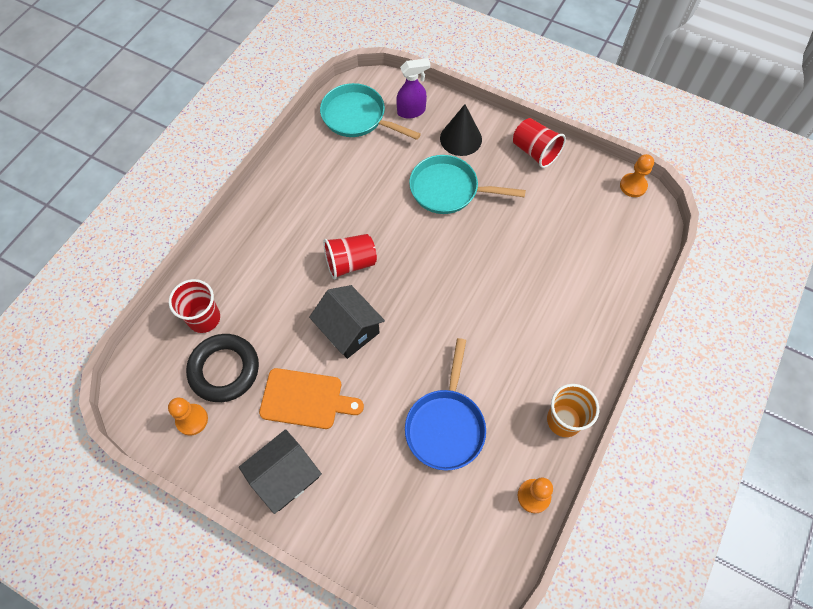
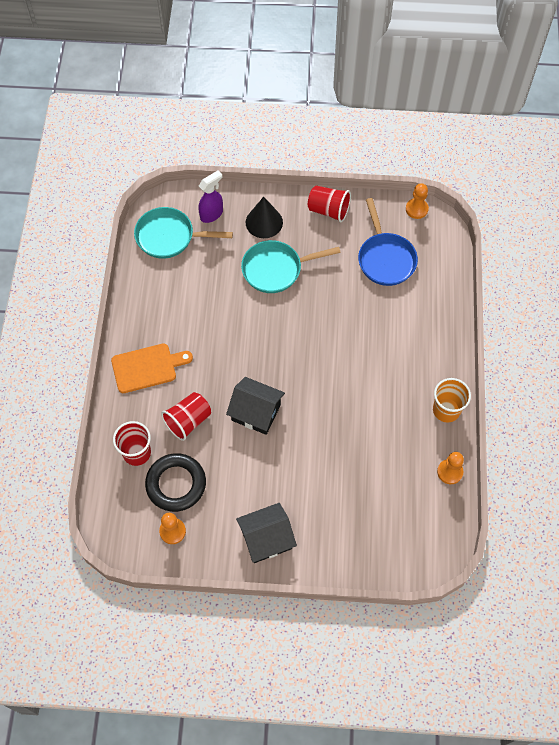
camera: 25 degrees left, 0 degrees up
(285, 476) = (266, 539): black house -> black house turned 45 degrees clockwise
(305, 399) = (251, 478): orange cutting board -> orange cutting board (147, 367)
(350, 263) = (229, 360): red cup -> red cup (188, 421)
(445, 425) = (364, 451): blue pan -> blue pan (385, 259)

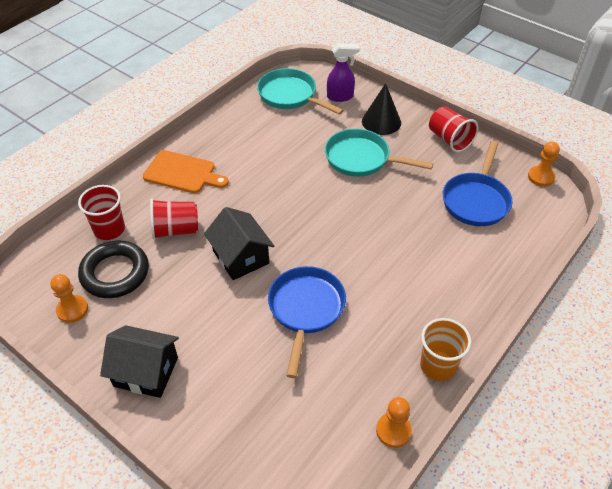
camera: 35 degrees right, 15 degrees down
(334, 424) = (306, 310): none -> blue pan

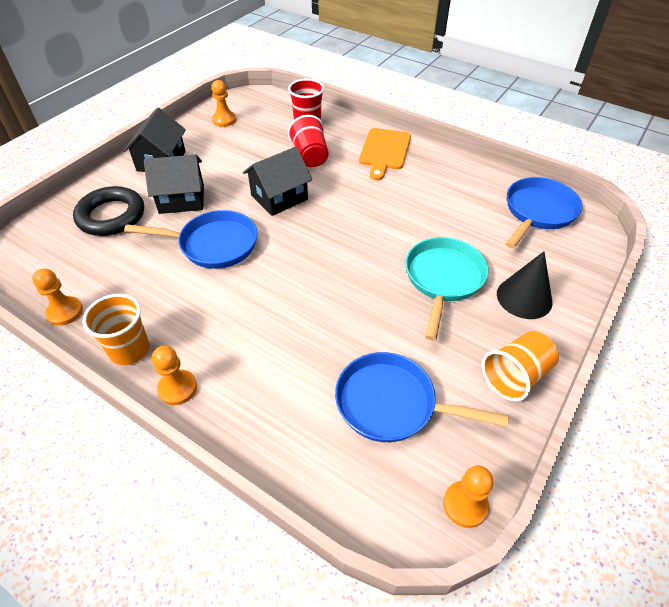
camera: 85 degrees right, 0 degrees up
(115, 273) = (260, 133): black ring -> black ring (111, 216)
(227, 343) = (181, 199): none -> black house
(290, 95) = (538, 212): turquoise pan -> blue pan
(340, 97) = (558, 256): purple spray bottle -> none
(449, 139) = (515, 376): red cup -> orange cup
(475, 325) = (177, 388): none -> orange pawn

